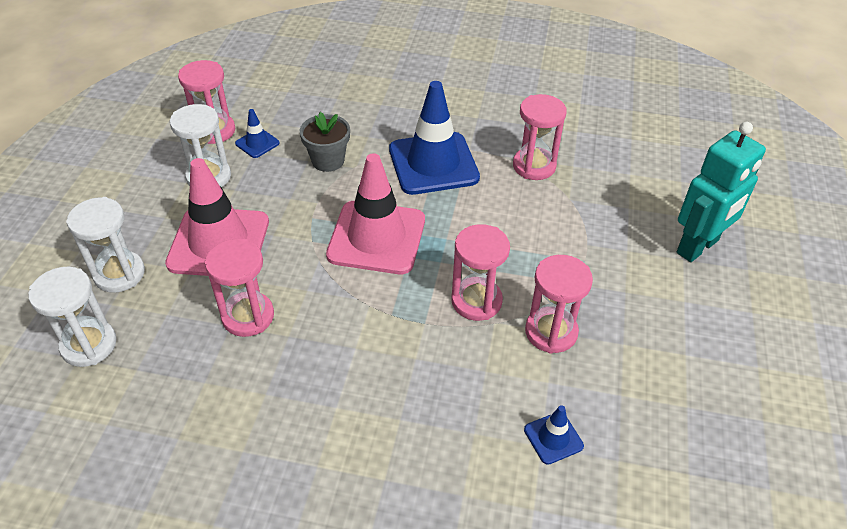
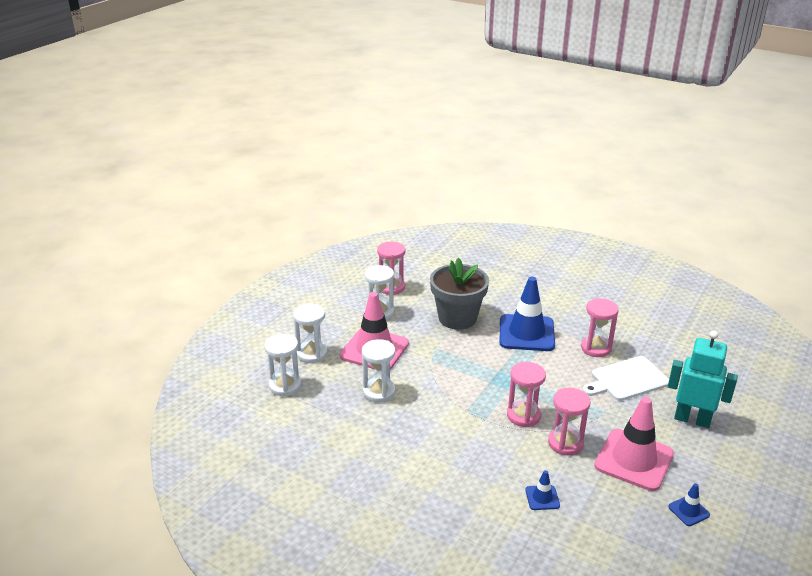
camera: 20 degrees right, 15 degrees down
(248, 316) = (379, 392): pink hourglass -> white hourglass
(257, 143) = (416, 299): blue traffic cone -> blue traffic cone (688, 511)
(328, 161) = (457, 318): grey flower pot -> grey flower pot, size x1.76
(376, 237) = (473, 367): pink traffic cone -> pink traffic cone (634, 460)
(592, 205) = (627, 379): none -> white cutting board
(698, 247) = (692, 419): turquoise robot -> turquoise robot turned 135 degrees counterclockwise

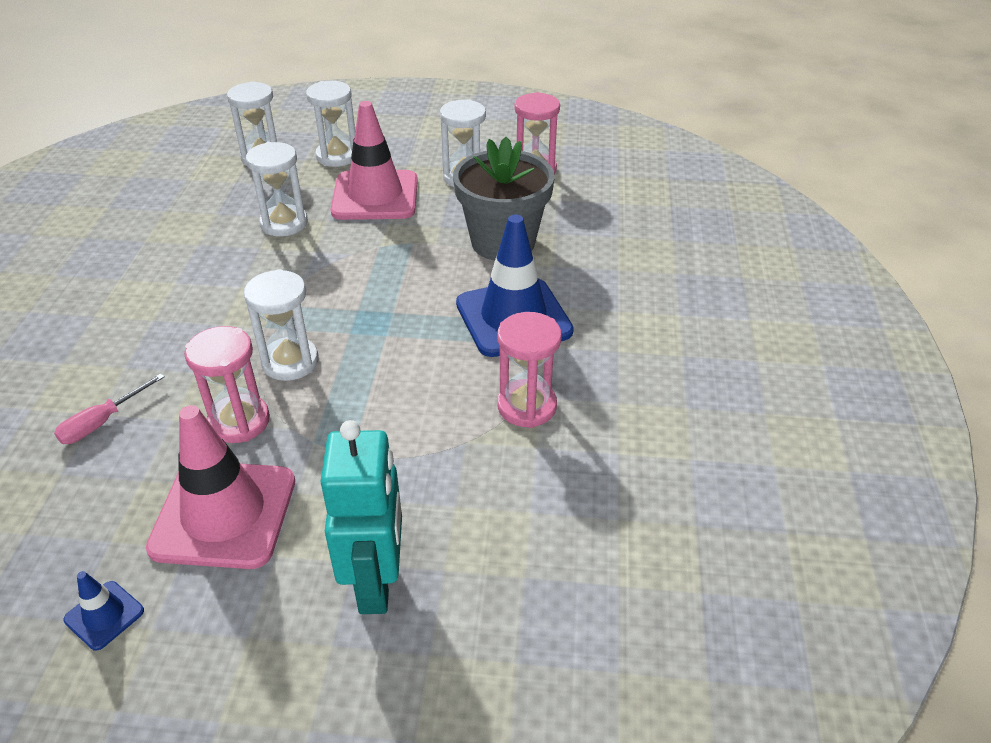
camera: 65 degrees right, 10 degrees up
(523, 416) = (290, 362): pink hourglass -> white hourglass
(542, 498) = (102, 422): blue traffic cone -> pink screwdriver
(627, 379) = (454, 465): white cutting board -> none

